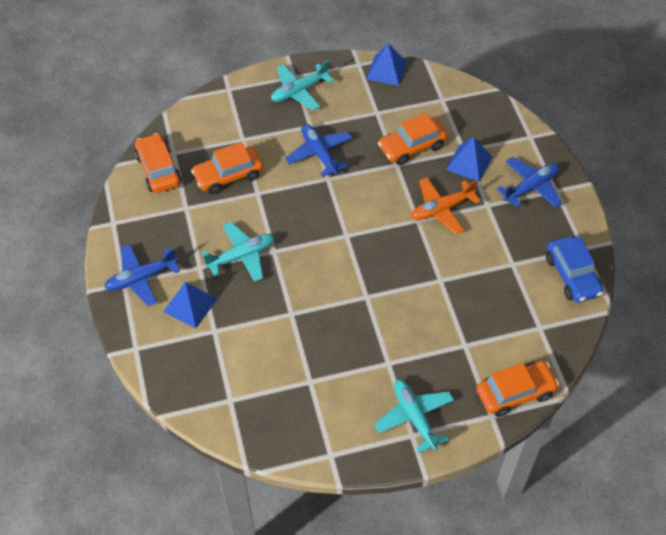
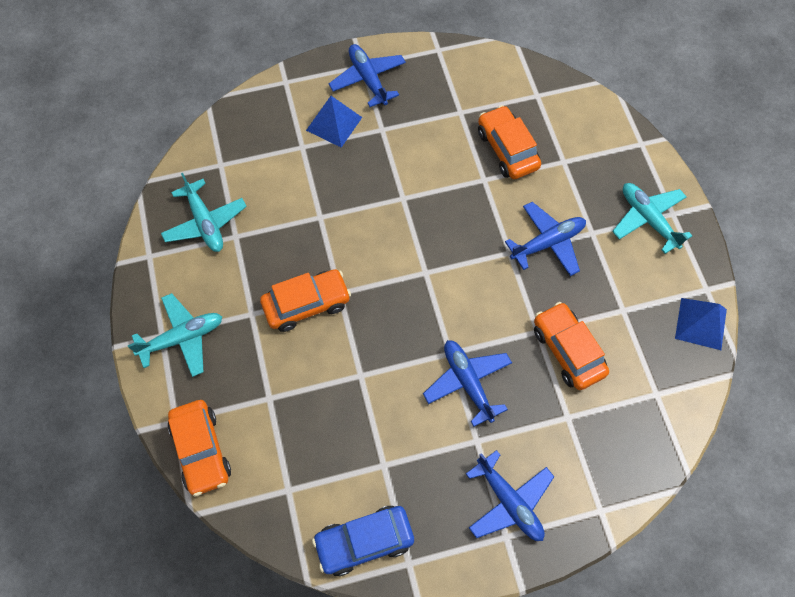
camera: 90 degrees right, 10 degrees up
(158, 170) = (511, 83): orange car -> orange car (306, 304)
(241, 256) = (395, 167): turquoise plane -> turquoise plane (205, 222)
(442, 209) = (468, 383): orange plane -> blue plane
(469, 163) = (546, 422): blue pyramid -> none

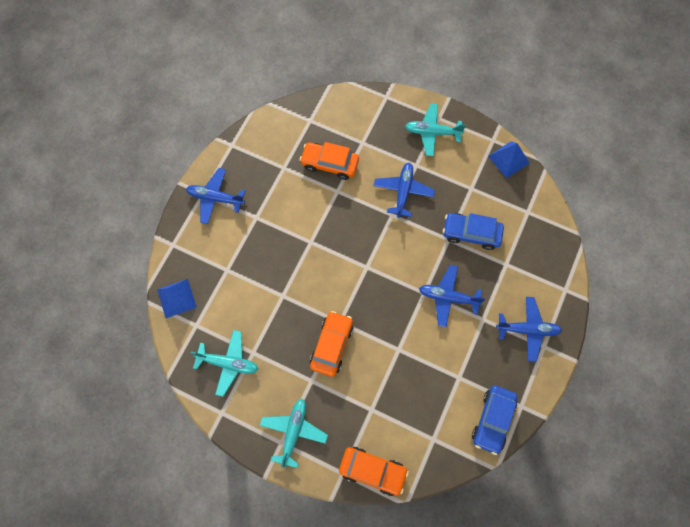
camera: 50 degrees left, 5 degrees up
(334, 123) = (228, 240): blue pyramid -> blue pyramid (176, 298)
(568, 350) = (471, 233): orange car -> blue car

